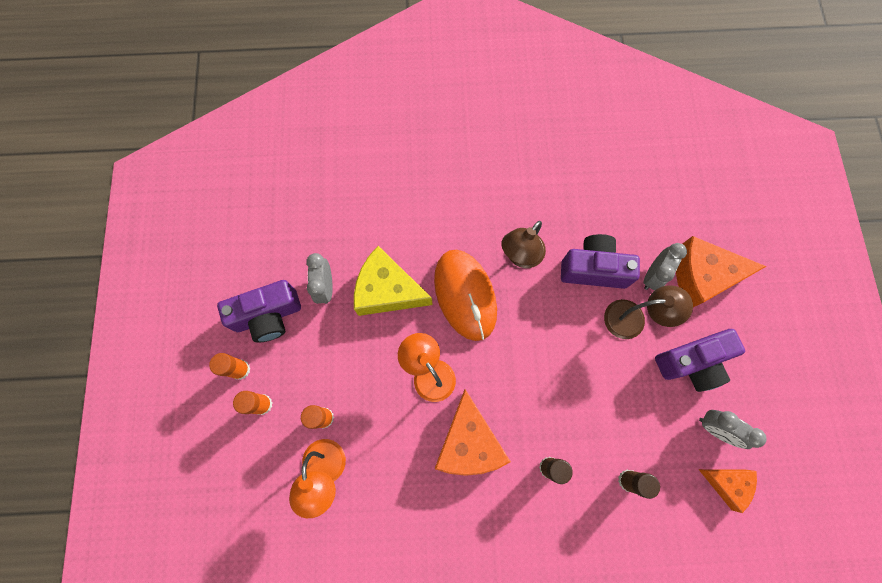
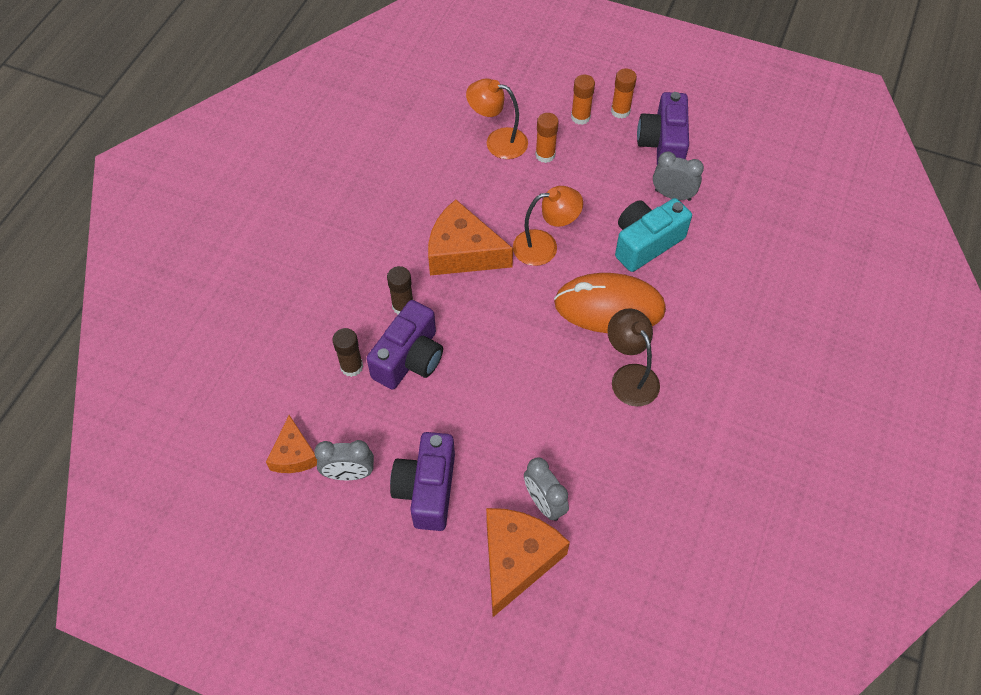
camera: 115 degrees right, 15 degrees down
(387, 290) = (646, 243): yellow cheese -> turquoise camera
(593, 269) = (581, 443): purple camera -> purple camera (409, 358)
(633, 319) = (505, 455): brown lamp -> none
(715, 429) = (349, 474): grey clock -> grey clock turned 150 degrees counterclockwise
(727, 483) = (294, 454): orange cheese -> orange cheese turned 60 degrees counterclockwise

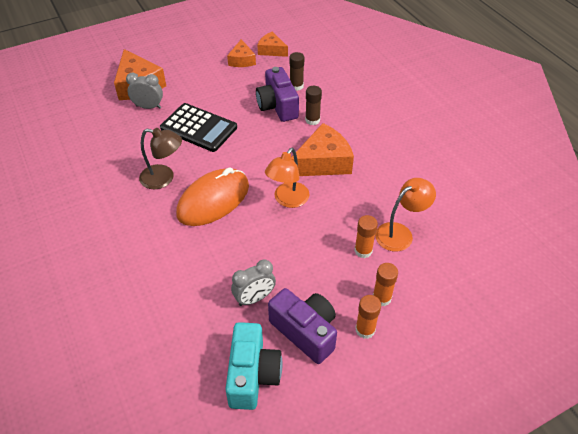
camera: 130 degrees right, 10 degrees down
(349, 474) = (242, 60): grey clock -> orange cheese
(427, 489) = (204, 77): purple camera -> none
(524, 410) = (199, 128): none -> black calculator
(646, 243) = (234, 251): turquoise camera -> turquoise camera (252, 375)

